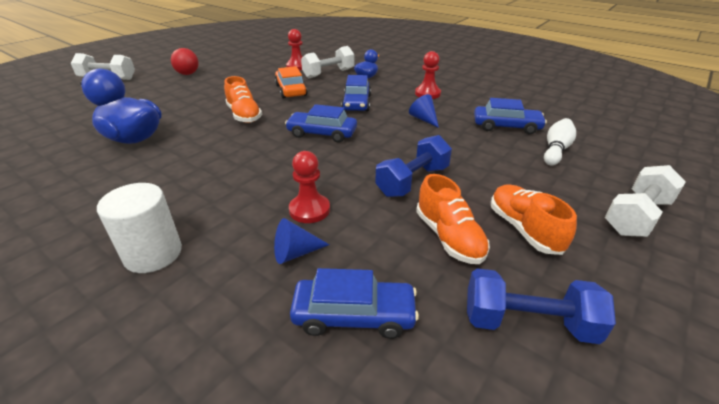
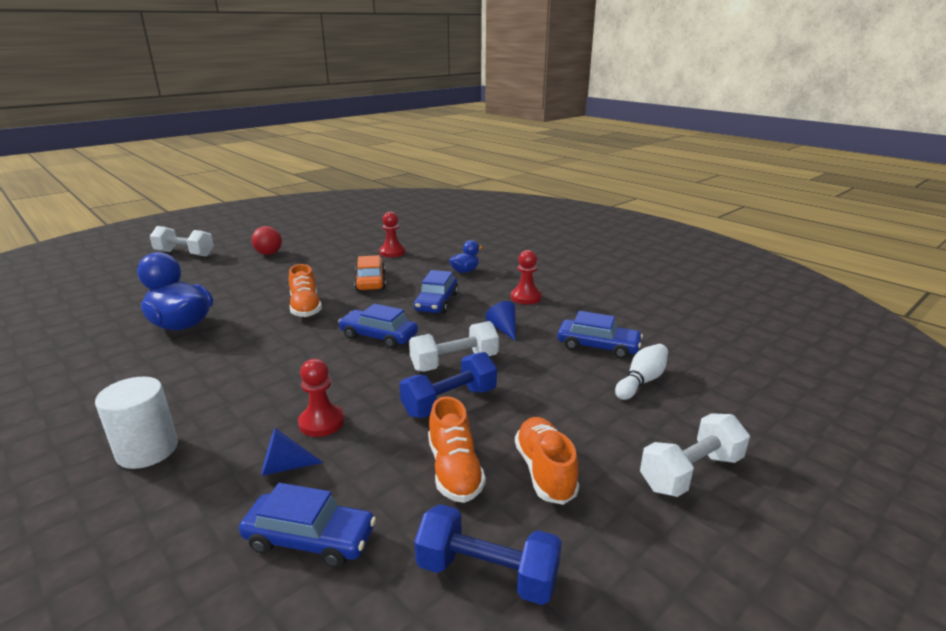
camera: 10 degrees right, 10 degrees down
(328, 73) = (423, 263): white dumbbell -> white dumbbell (454, 363)

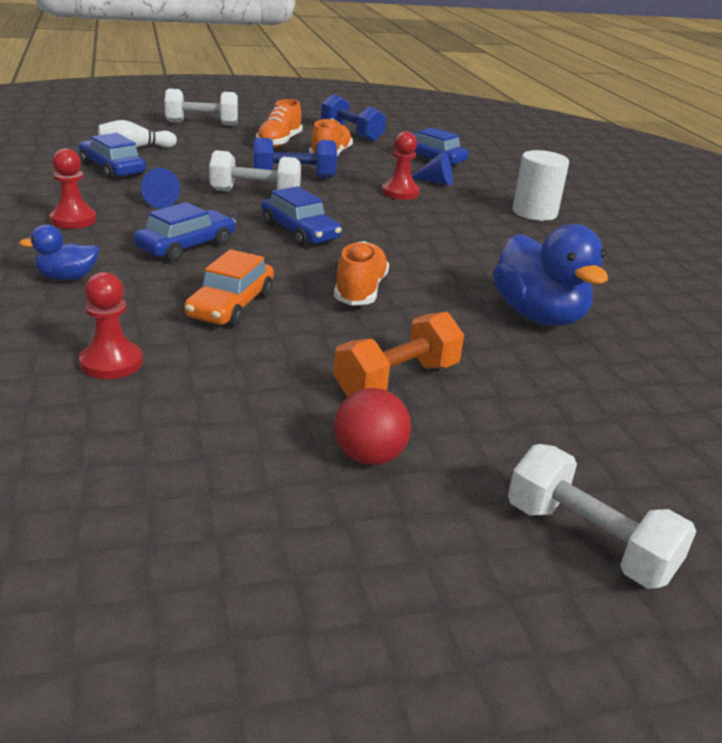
camera: 155 degrees left, 5 degrees up
(266, 275) = (397, 380): none -> orange dumbbell

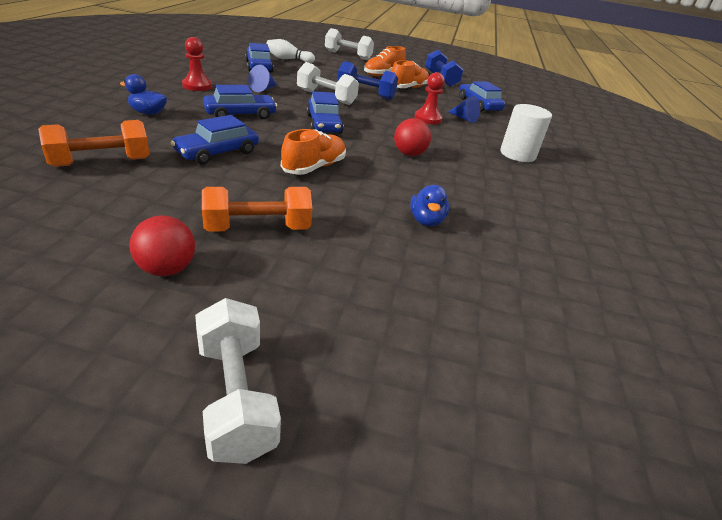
camera: 25 degrees right, 5 degrees up
(111, 362) = (101, 162): red pawn -> orange dumbbell
(231, 305) = (217, 152): orange car -> blue car
(434, 244) = (409, 154): none -> red ball
(538, 316) = (426, 221): blue duck -> blue duck, size x0.52

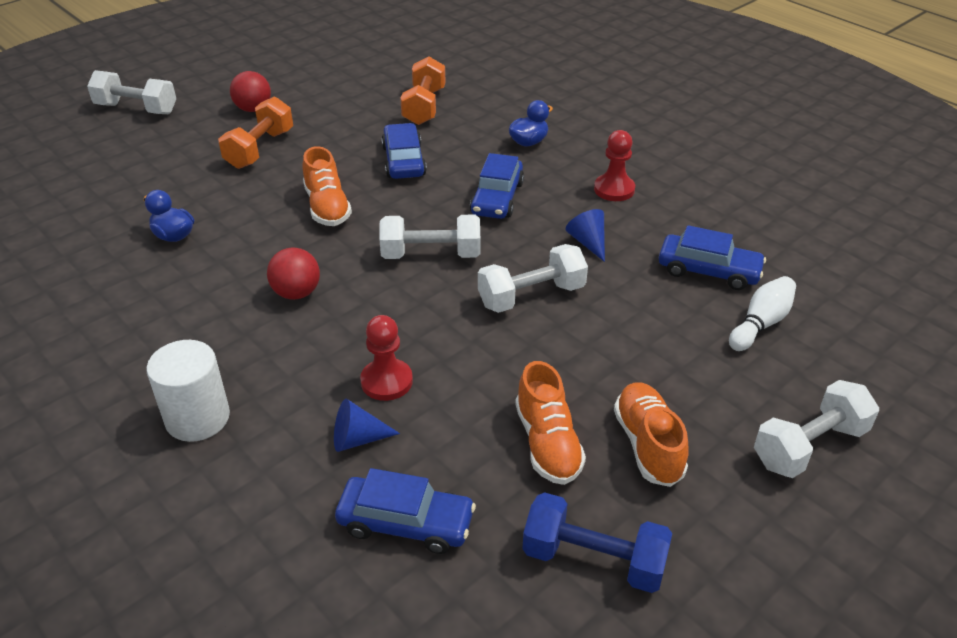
camera: 130 degrees right, 5 degrees up
(323, 124) = (431, 255): blue car -> white dumbbell
(365, 94) = (532, 353): blue dumbbell -> none

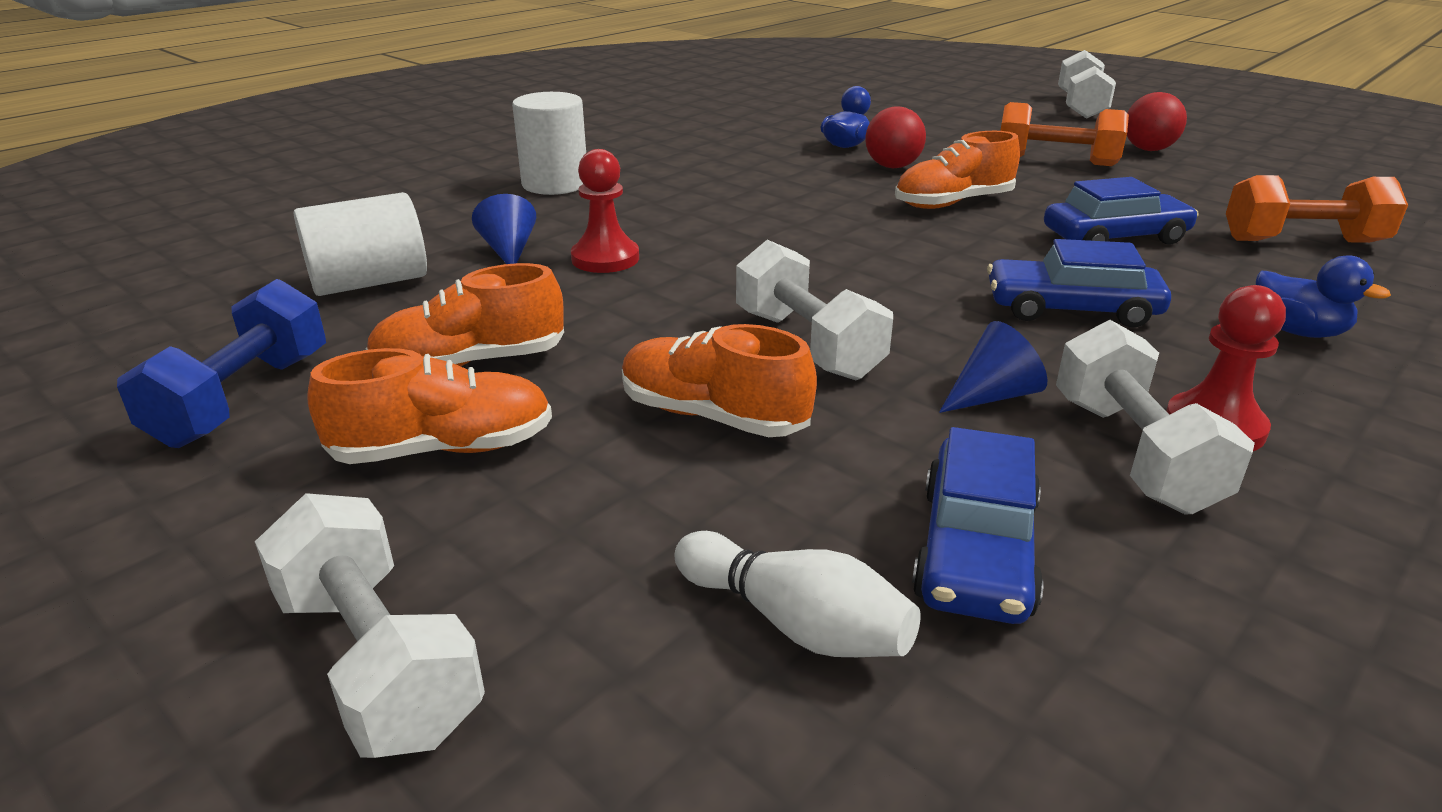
camera: 85 degrees right, 10 degrees down
(296, 293) = (764, 203): red ball -> red ball (892, 167)
(406, 523) = (370, 283): blue car -> white cylinder
(431, 255) = (880, 268): white dumbbell -> white dumbbell (1133, 453)
(610, 337) = (713, 416): none -> orange shoe

